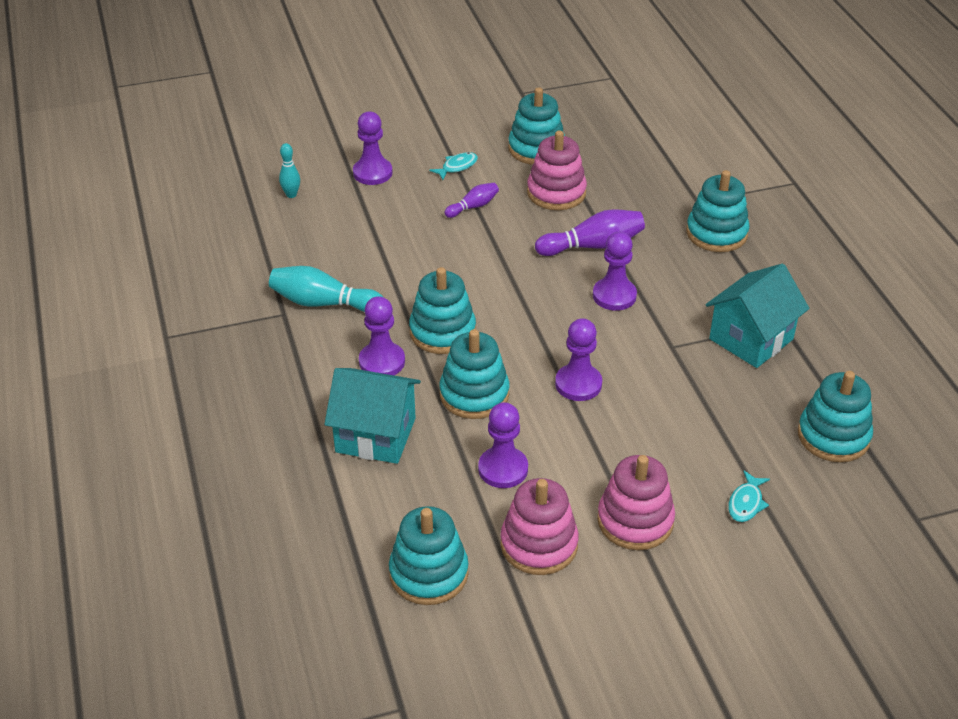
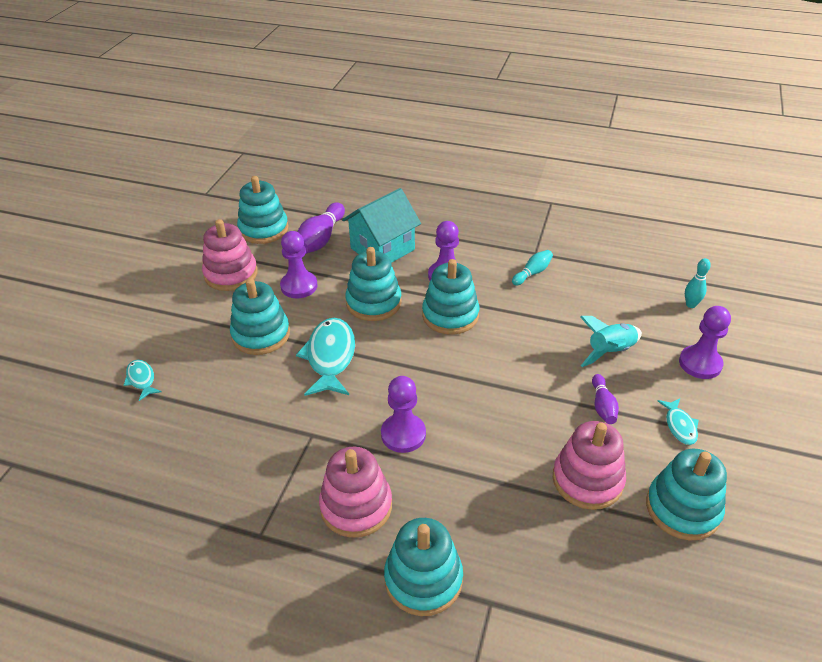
camera: 125 degrees right, 0 degrees up
(323, 303) = (532, 273): turquoise bowling pin -> turquoise bowling pin, size x0.58
(402, 221) = (610, 351): none -> turquoise rocket
(578, 384) = (330, 357): purple pawn -> turquoise fish
(593, 246) = (482, 460): purple bowling pin -> purple bowling pin (320, 239)
(635, 521) = (196, 320): pink stacking toy -> pink stacking toy (356, 506)
(751, 339) = (265, 496): turquoise house -> none
(833, 436) = (123, 472): turquoise stacking toy -> turquoise stacking toy (261, 335)

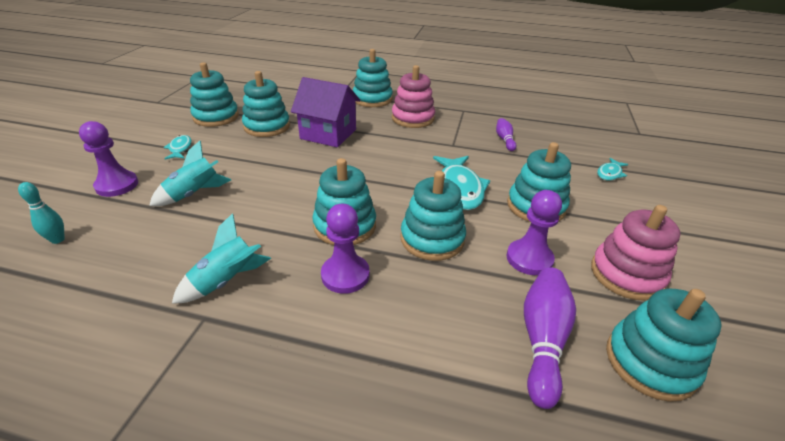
camera: 175 degrees right, 5 degrees down
(141, 379) = (609, 173): turquoise fish -> turquoise fish turned 75 degrees clockwise
(382, 249) = (439, 321): turquoise house -> none
(403, 434) = (387, 145): purple pawn -> none
(489, 460) = (328, 134): none -> purple house
(532, 273) = (226, 281): turquoise bowling pin -> turquoise rocket
(587, 480) = (267, 126): pink stacking toy -> turquoise stacking toy
(602, 406) = (230, 159): purple bowling pin -> purple bowling pin (504, 140)

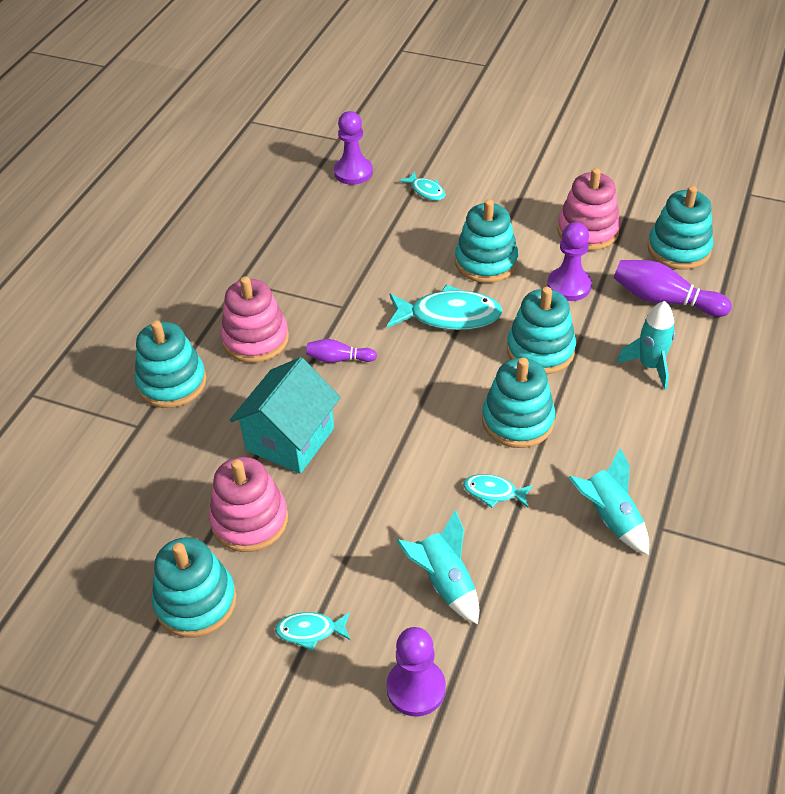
camera: 80 degrees left, 10 degrees up
(58, 240) = (544, 714): turquoise bowling pin -> none
(267, 126) = (250, 520): turquoise stacking toy -> pink stacking toy
(269, 214) = (493, 492): none -> turquoise fish
(328, 134) = (290, 439): purple house -> turquoise house
(345, 275) = (597, 420): purple pawn -> purple pawn (353, 172)
(427, 320) = (650, 366): none -> turquoise rocket
(504, 140) = (336, 256): purple bowling pin -> purple bowling pin (338, 359)

